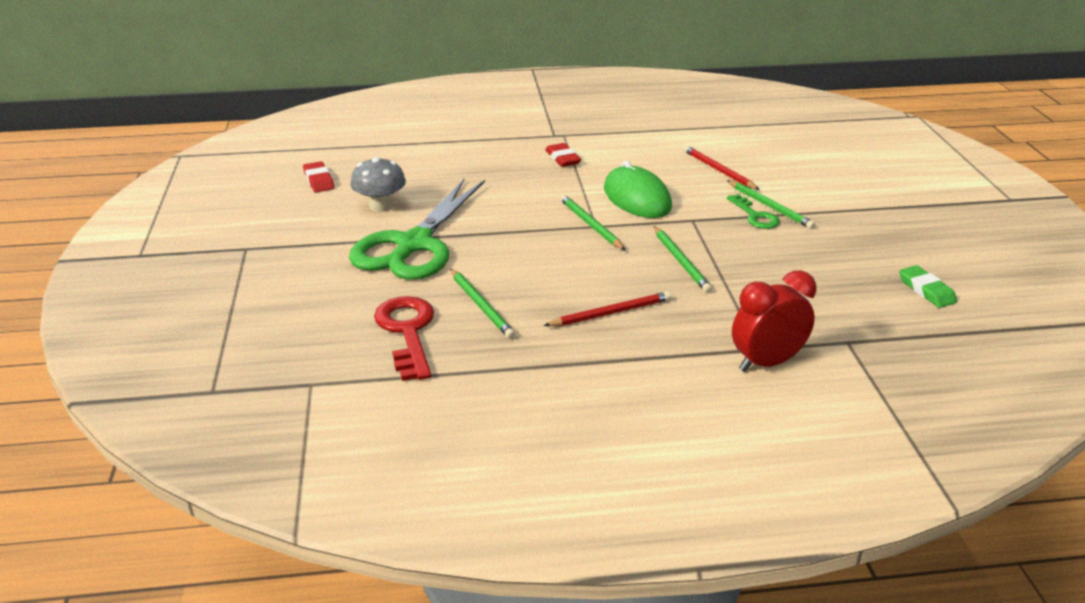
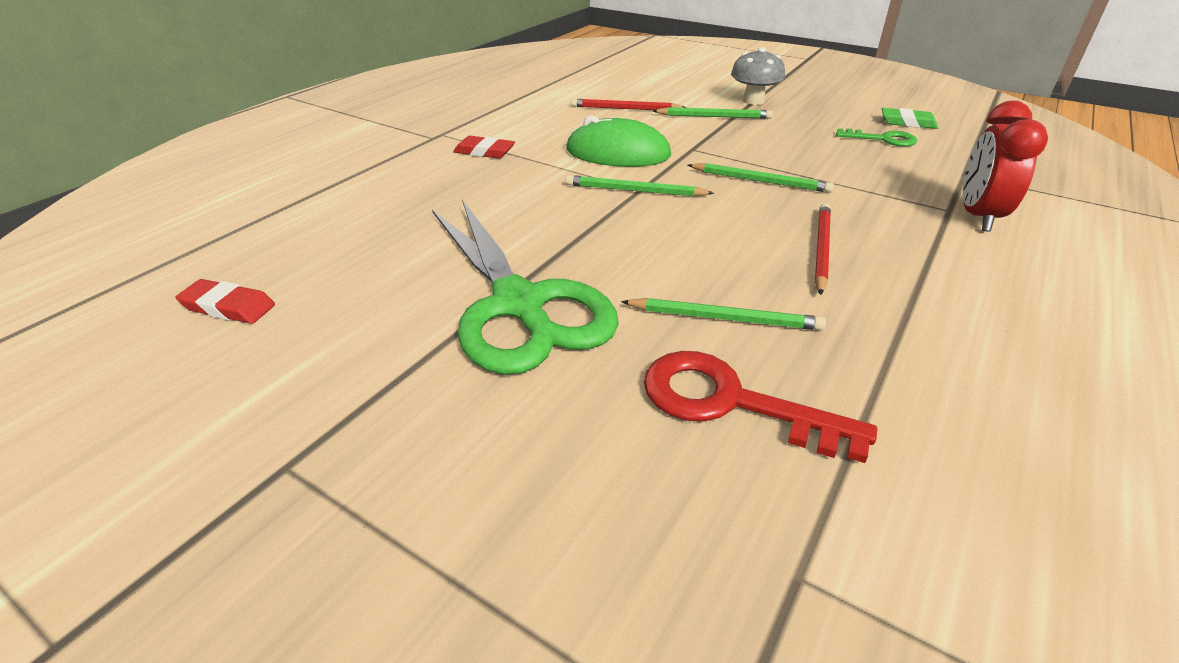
camera: 50 degrees left, 5 degrees up
(380, 206) = (385, 289): grey mushroom -> grey mushroom (753, 101)
(755, 216) = (721, 126): green key -> green key (883, 139)

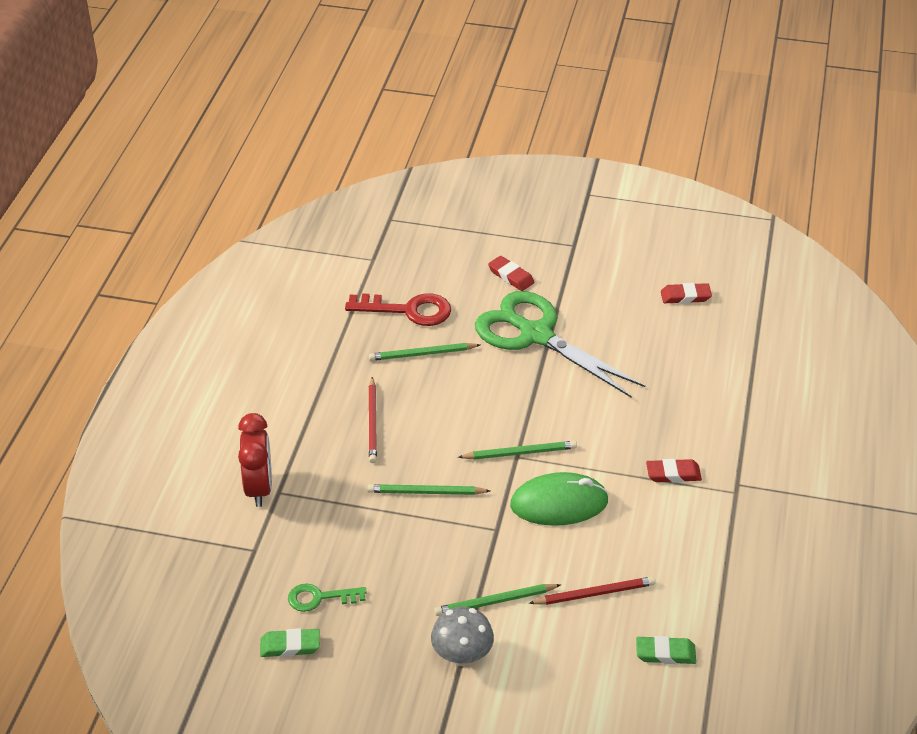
camera: 160 degrees right, 5 degrees up
(481, 424) = (511, 276): none -> red eraser
(593, 83) = (665, 653): none -> green eraser

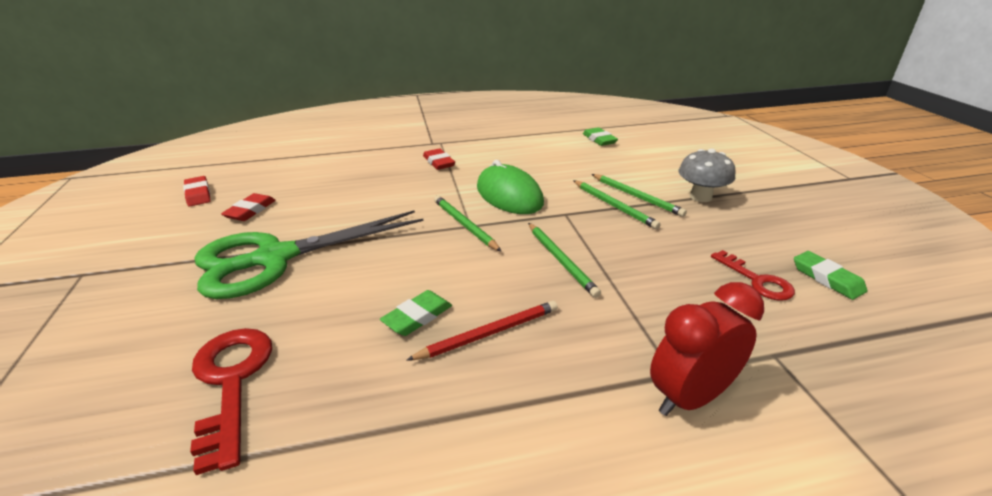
camera: 115 degrees left, 10 degrees down
(319, 598) = (757, 280): green key -> red key
(413, 394) = (417, 316): none -> green eraser
(422, 354) = (335, 334): green pencil -> green pencil (614, 206)
(511, 276) = (147, 306): red eraser -> red eraser (250, 210)
(536, 335) = (274, 258): green scissors -> green scissors turned 45 degrees clockwise
(594, 593) = (581, 166): red pencil -> none

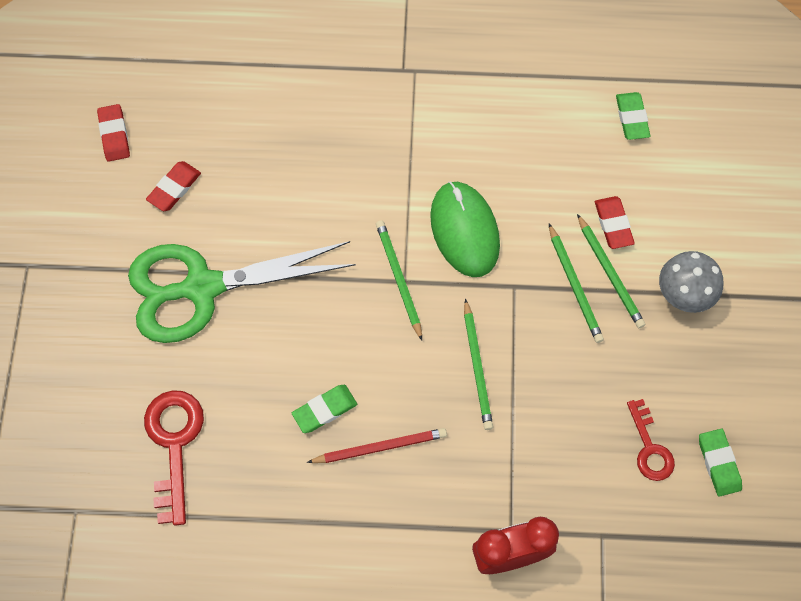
camera: 15 degrees right, 35 degrees up
(439, 162) = (400, 127): red eraser -> red eraser (613, 224)

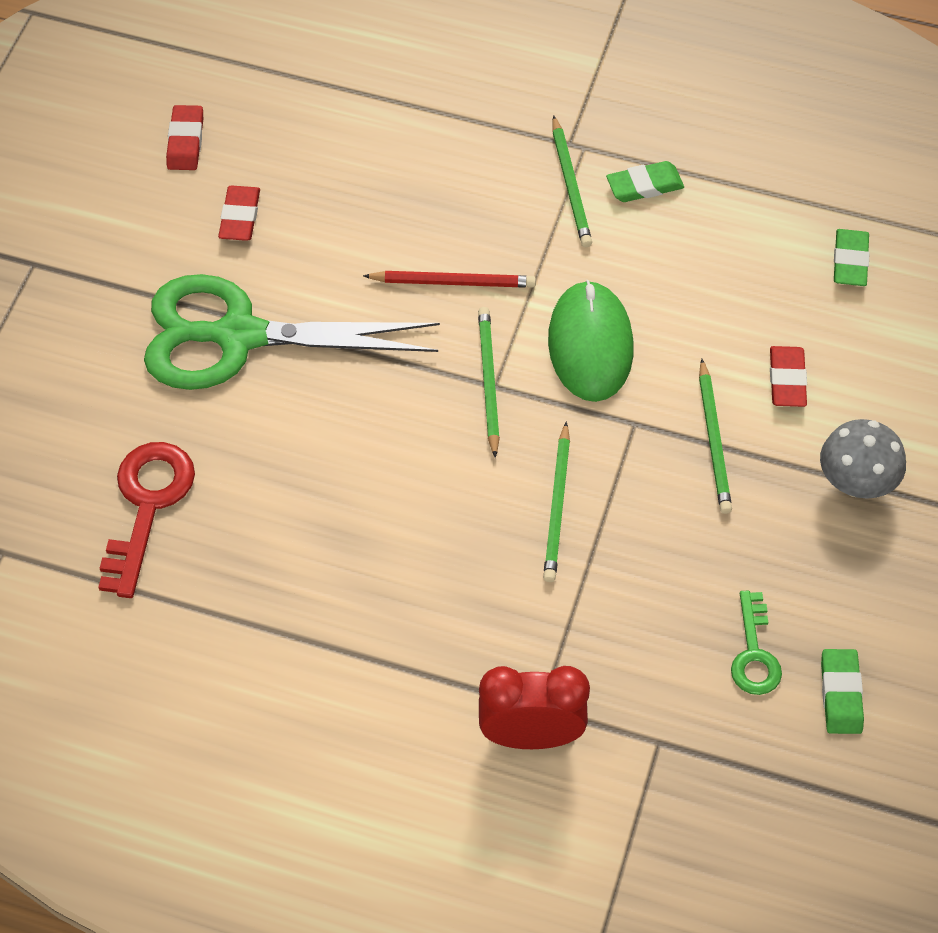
camera: 15 degrees right, 10 degrees down
(174, 188) = (240, 217): red eraser -> red eraser turned 45 degrees counterclockwise
(324, 410) = (347, 510): green eraser -> green eraser (644, 185)
(380, 447) = (403, 569): red pencil -> red pencil (453, 282)
(610, 273) = (765, 436): green pencil -> green pencil (571, 185)
(650, 447) = (754, 653): red key -> green key

